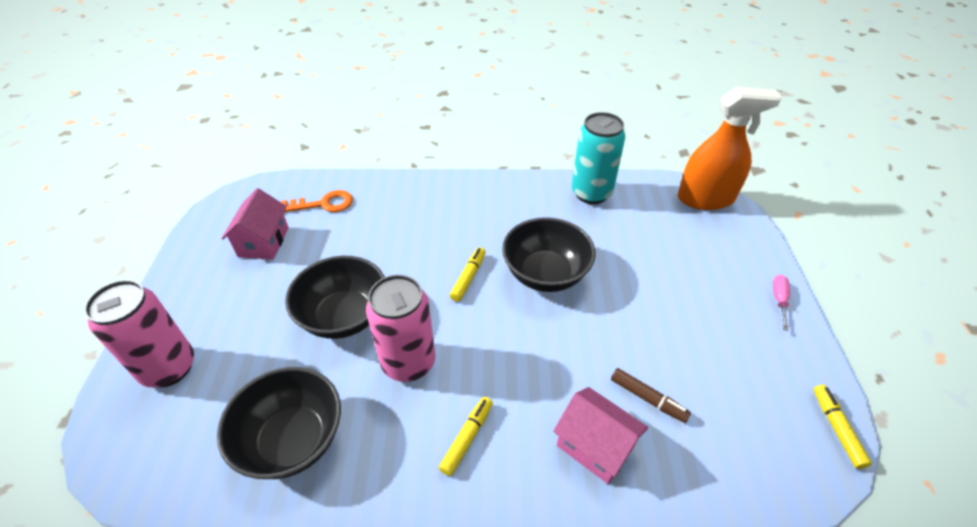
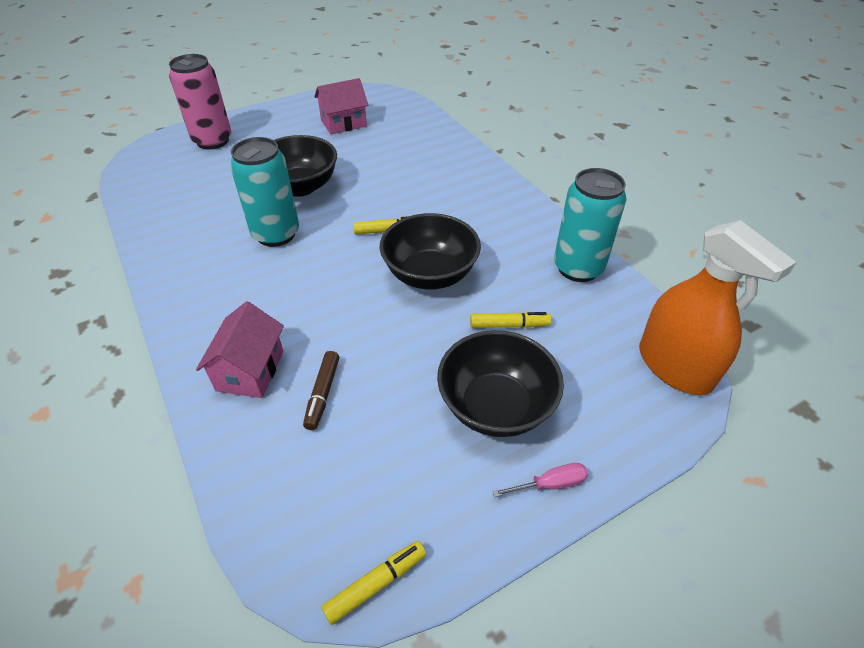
camera: 60 degrees right, 0 degrees up
(292, 439) = (183, 211): black bowl -> black bowl (495, 406)
(324, 204) = (405, 129): orange key -> none
(408, 362) = (276, 234): pink can -> turquoise can
(467, 438) = (222, 291): yellow marker -> yellow marker (509, 325)

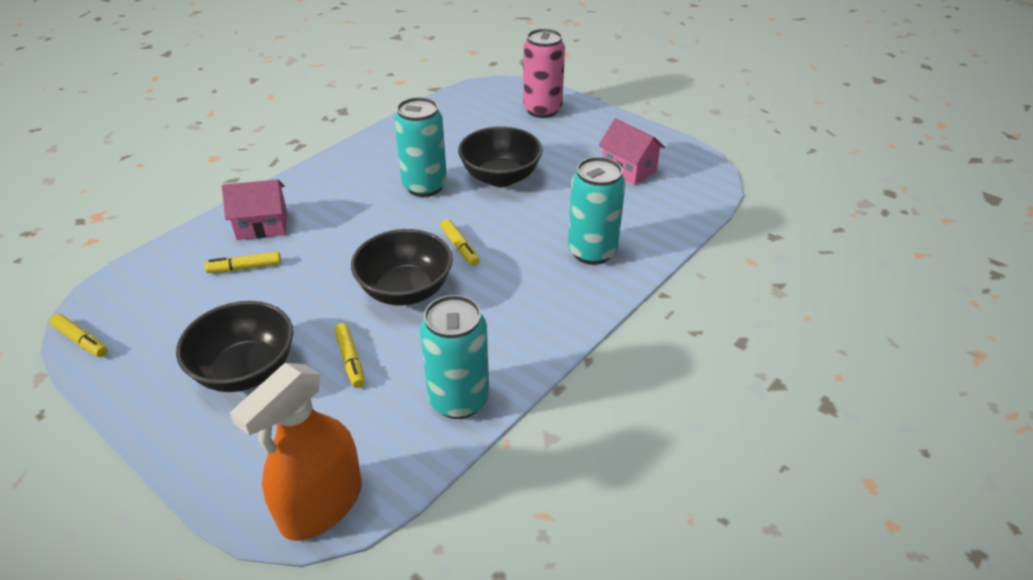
camera: 70 degrees right, 5 degrees down
(322, 394) = (245, 268): brown marker -> yellow marker
(437, 165) = (592, 252): none -> turquoise can
(550, 484) = (165, 421): pink screwdriver -> none

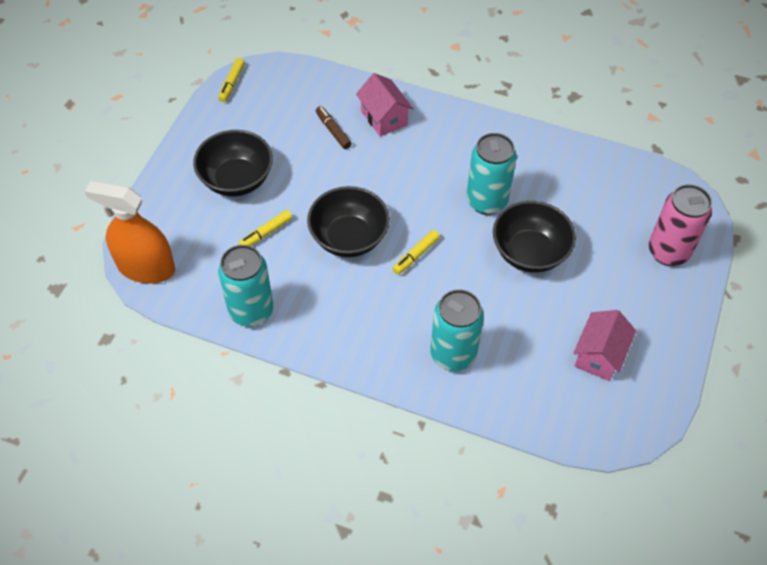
camera: 70 degrees right, 15 degrees up
(245, 268) = (333, 131): yellow marker -> brown marker

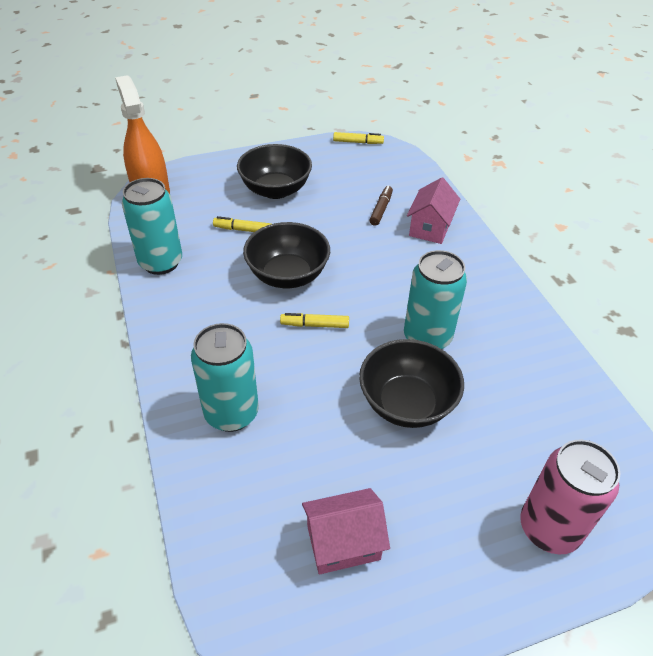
camera: 50 degrees right, 10 degrees down
(232, 83) = (358, 142): yellow marker -> yellow marker turned 150 degrees counterclockwise

